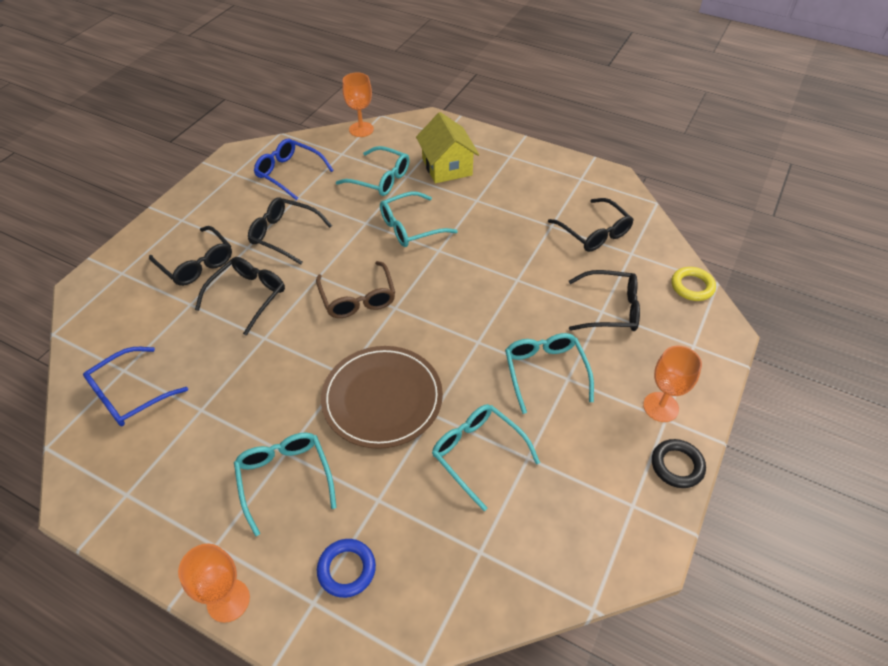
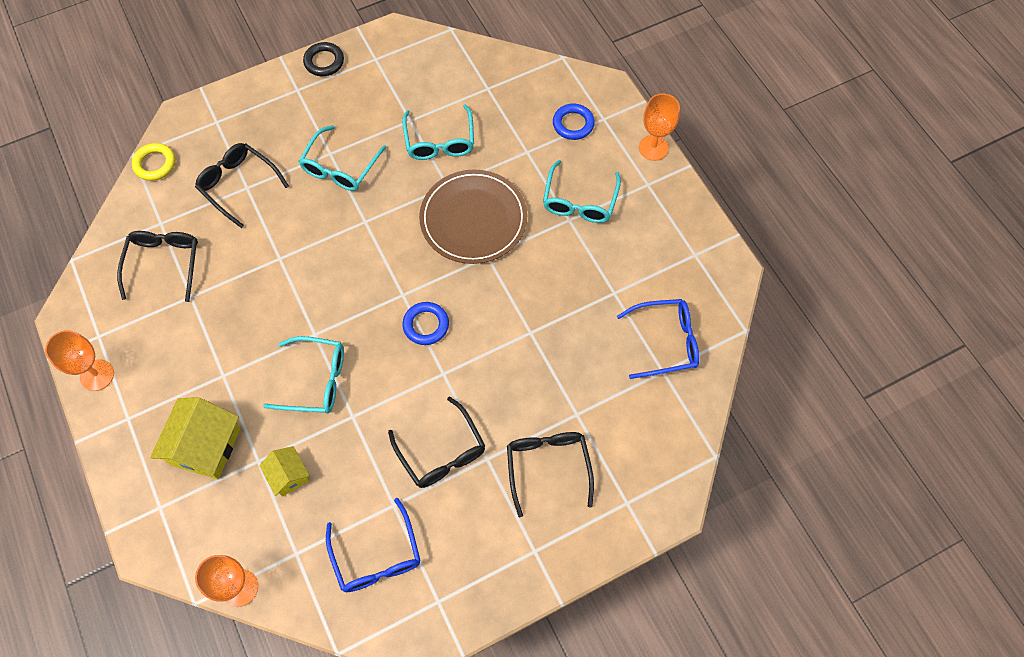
camera: 145 degrees left, 15 degrees up
(247, 296) = (520, 389): black glasses -> none
(357, 298) = (426, 325): brown glasses -> blue ring
(380, 179) = (288, 475): turquoise glasses -> yellow house
(660, 407) = (291, 98): orange goblet -> orange goblet (97, 375)

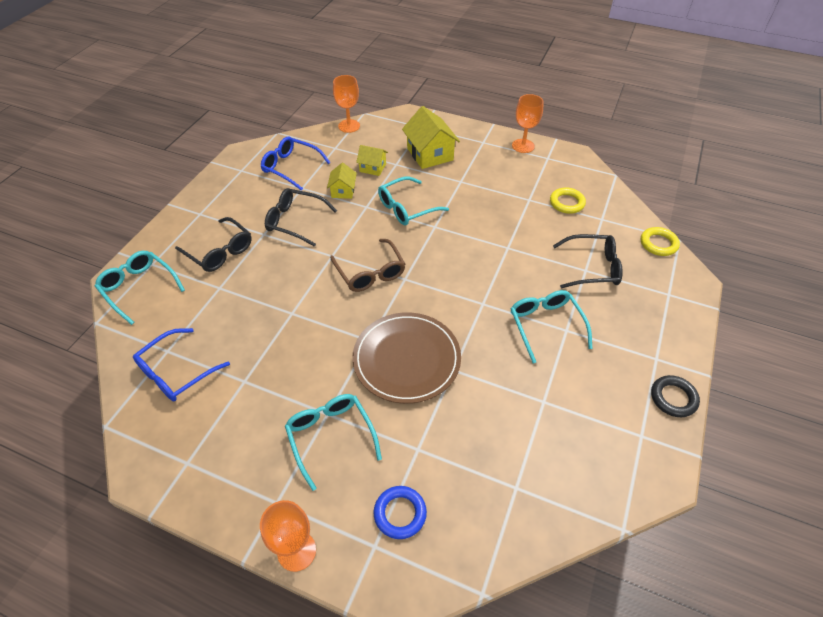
camera: 140 degrees right, 15 degrees down
(164, 264) = (566, 203): black glasses -> yellow ring
(354, 461) = (343, 191): none -> yellow house
(426, 325) = (370, 272): blue ring -> brown glasses
(439, 141) = (500, 401): turquoise glasses -> turquoise glasses (139, 288)

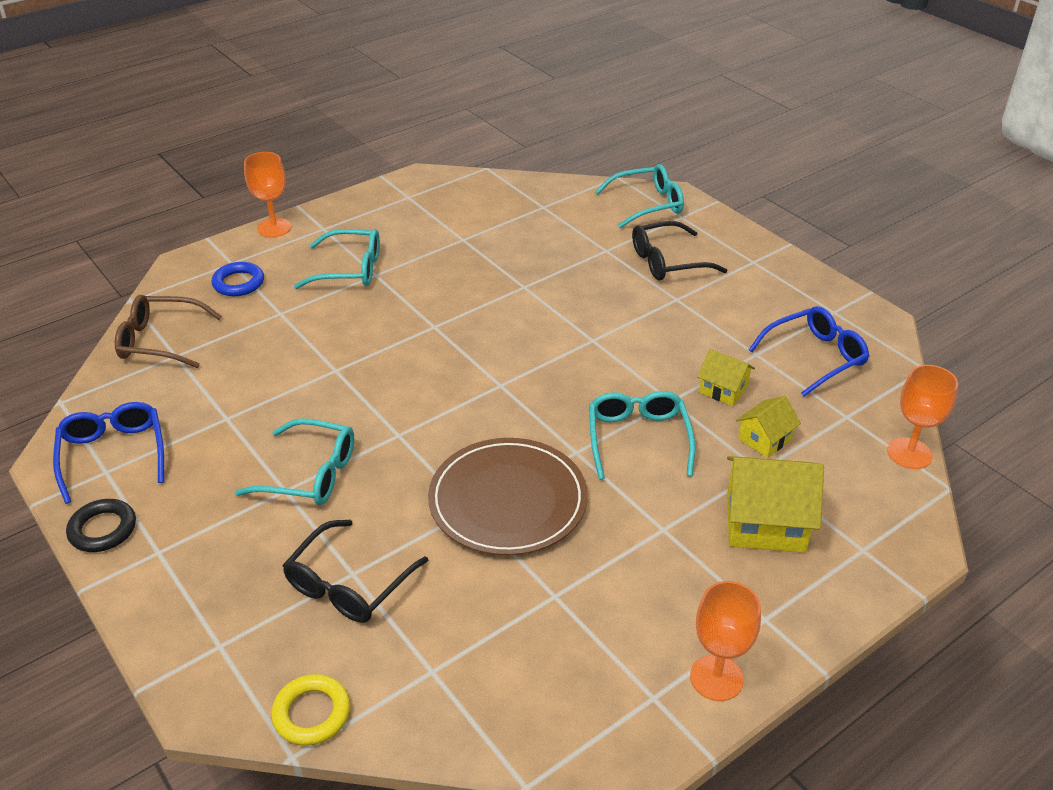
camera: 120 degrees right, 10 degrees down
(177, 372) = (511, 207): blue glasses -> blue glasses (113, 455)
(296, 221) = (683, 329): black glasses -> none
(370, 272) = (536, 360): brown glasses -> brown glasses (161, 341)
(406, 359) = (383, 342): brown plate -> brown plate (508, 500)
(566, 203) = (507, 644): yellow ring -> none

